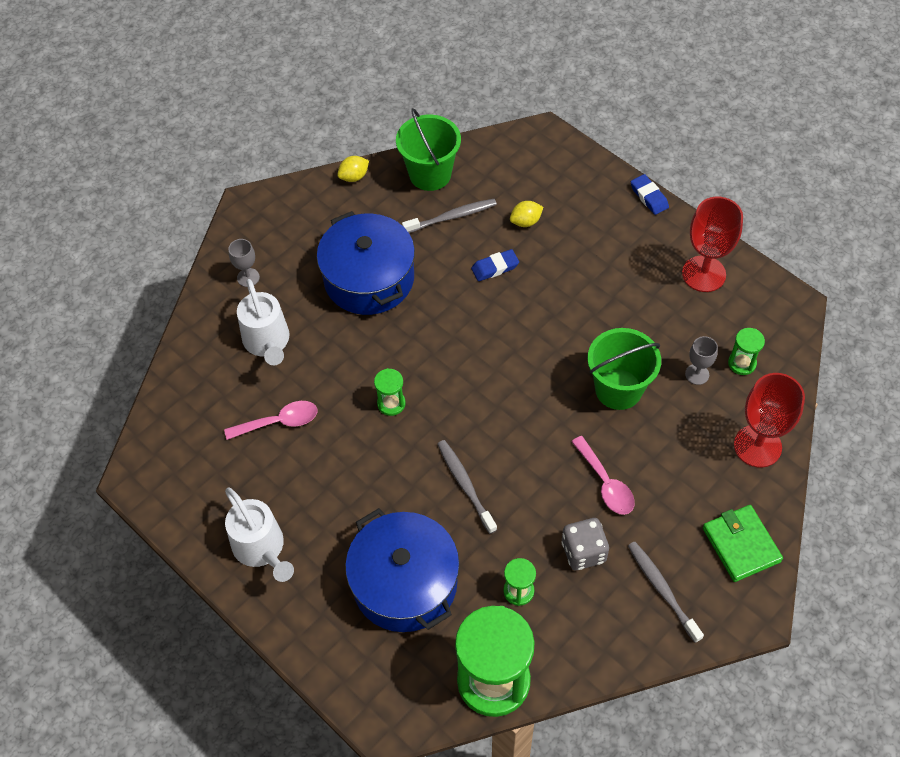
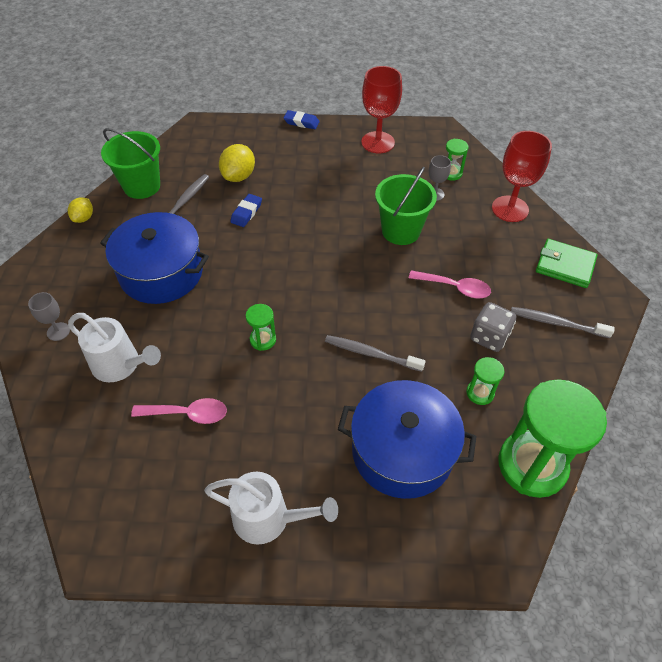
camera: 45 degrees left, 5 degrees down
(279, 422) = (187, 414): pink spoon -> pink spoon turned 60 degrees clockwise
(525, 222) = (239, 176): yellow lemon -> yellow lemon, size x1.59

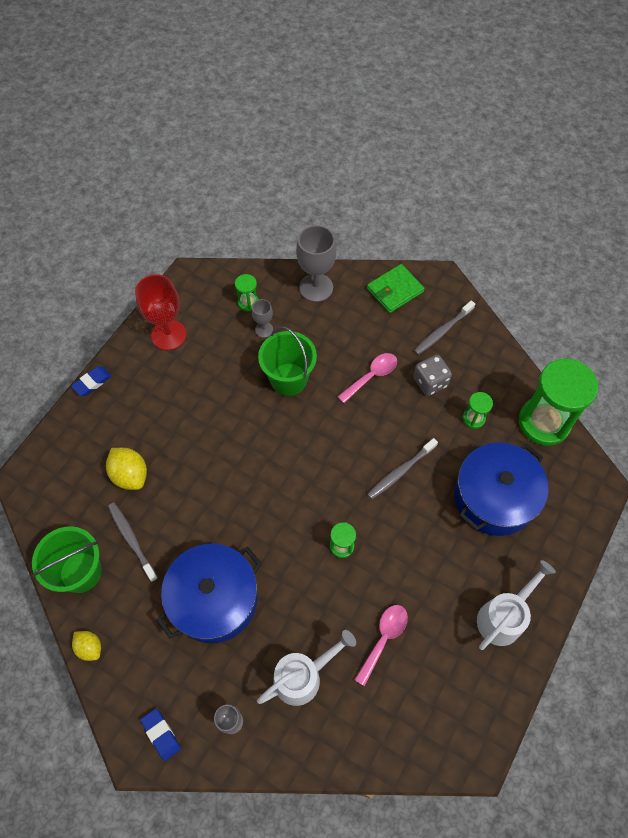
camera: 60 degrees left, 10 degrees up
(246, 213) = (185, 491): blue eraser -> blue eraser (161, 734)
(510, 209) = (316, 287): red goblet -> grey goblet

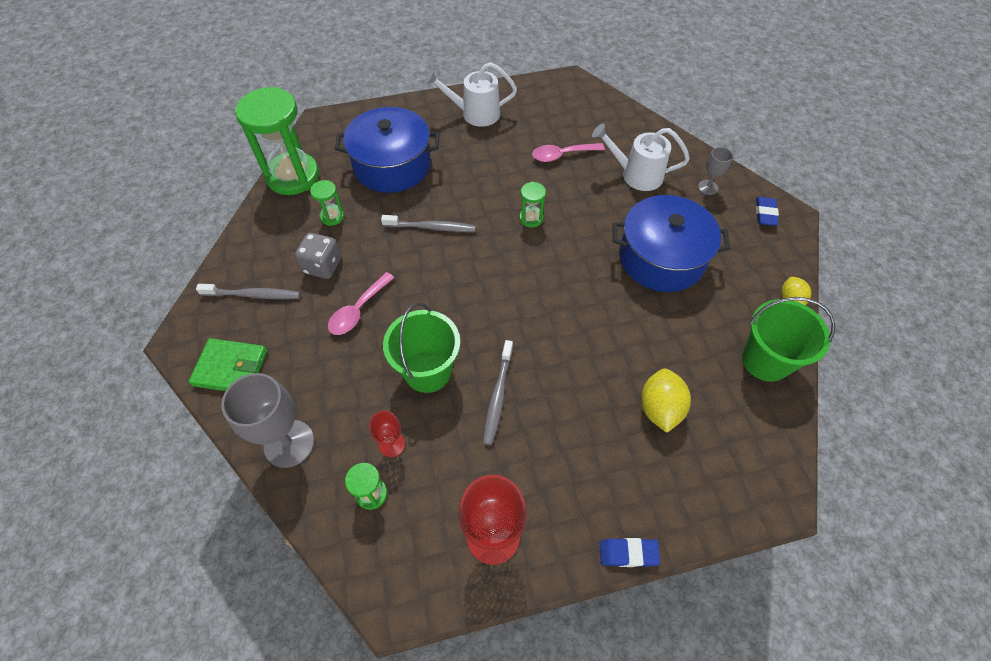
camera: 135 degrees left, 5 degrees down
(132, 540) = (699, 350): grey toothbrush -> grey toothbrush (498, 395)
(264, 329) = (392, 444): grey goblet -> red goblet
(371, 376) = (358, 310): pink spoon -> pink spoon turned 60 degrees counterclockwise

